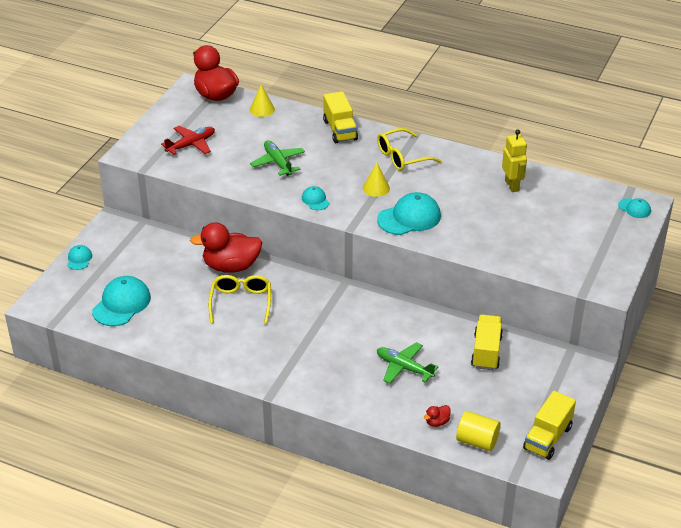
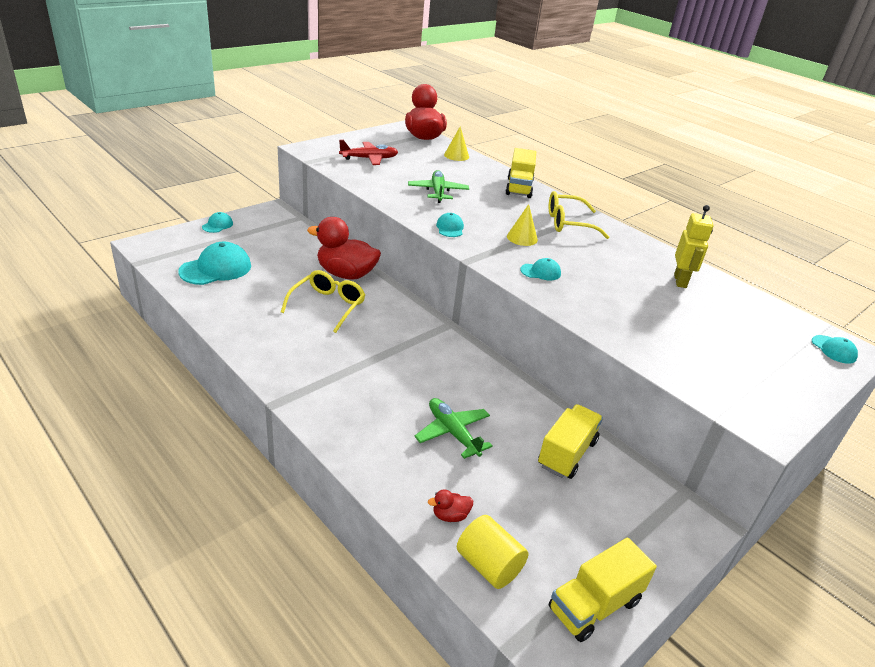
camera: 20 degrees right, 5 degrees down
(409, 218) = (540, 272): turquoise cap -> turquoise cap, size x0.51

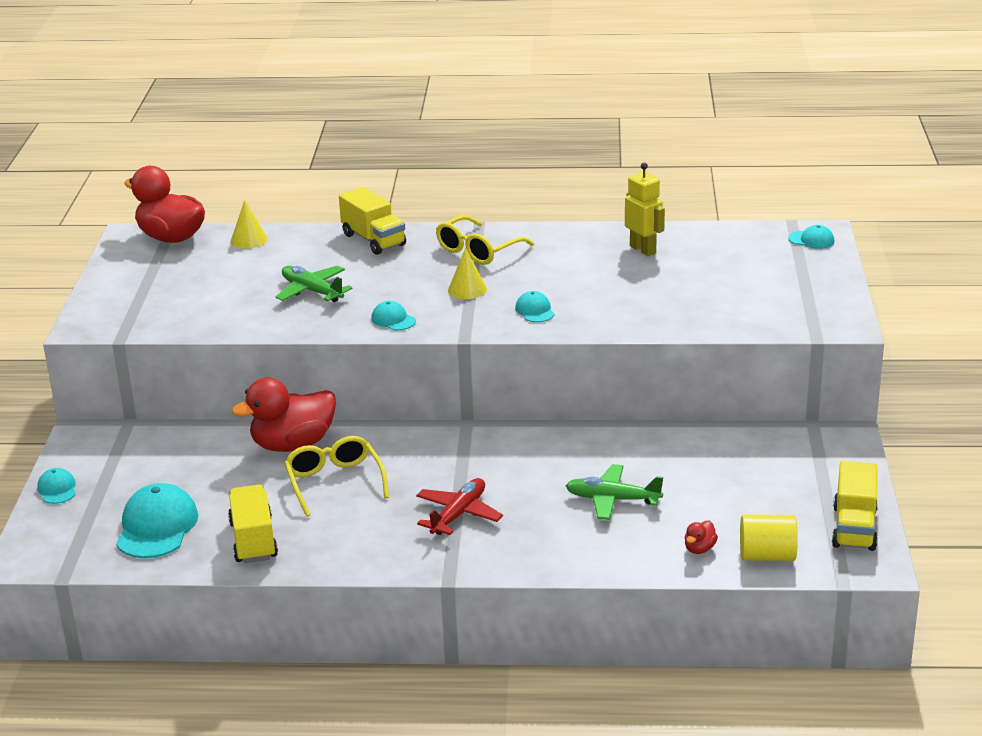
camera: 40 degrees left, 5 degrees down
(369, 159) = (173, 297): red plane -> red plane (458, 514)
(540, 272) = (535, 310): turquoise cap -> turquoise cap turned 60 degrees counterclockwise
(567, 453) = (708, 455): yellow truck -> yellow truck (253, 540)

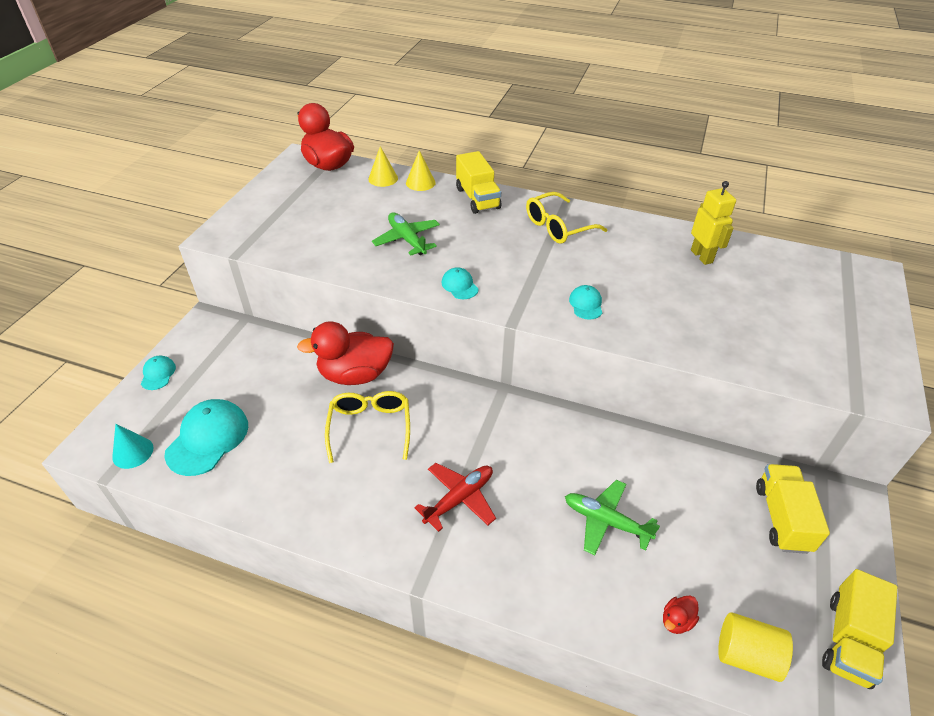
camera: 15 degrees right, 15 degrees up
(78, 554) = (133, 452): none -> turquoise cone
(253, 540) = (275, 479): yellow truck -> yellow truck (782, 518)
(467, 289) = (534, 266): yellow cone -> yellow cone (420, 182)
(811, 240) = (863, 279): turquoise cap -> none

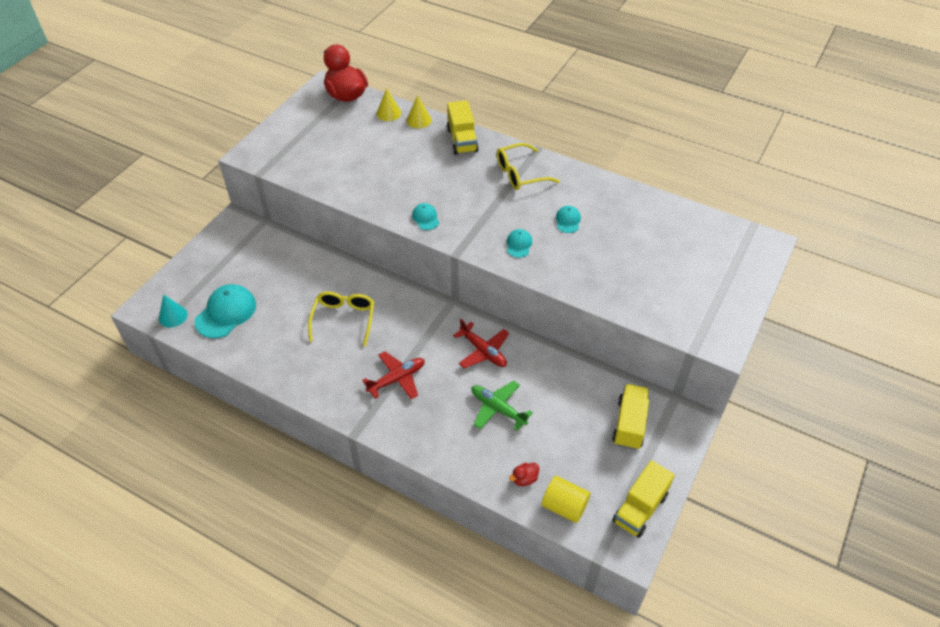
camera: 10 degrees right, 5 degrees up
(158, 374) = (195, 259): turquoise cap -> turquoise cap (568, 220)
(355, 374) = (341, 277): red duck -> none
(407, 239) = (394, 173): green plane -> none
(562, 446) = (483, 351): none -> red plane
(702, 256) = (629, 213): yellow robot -> none

